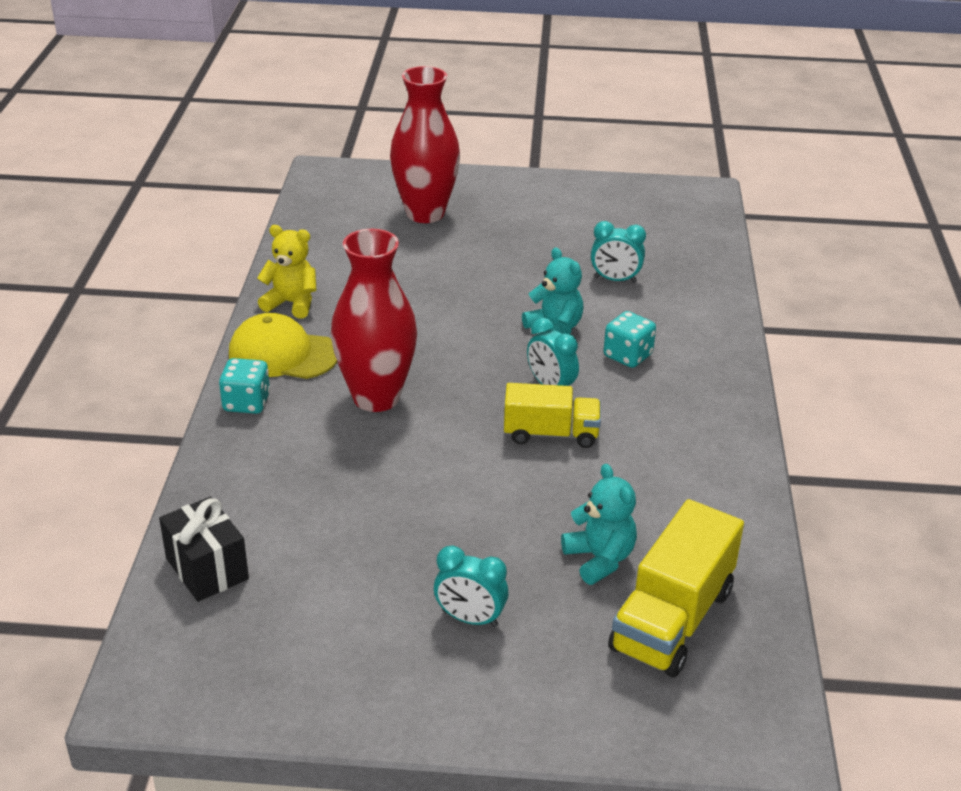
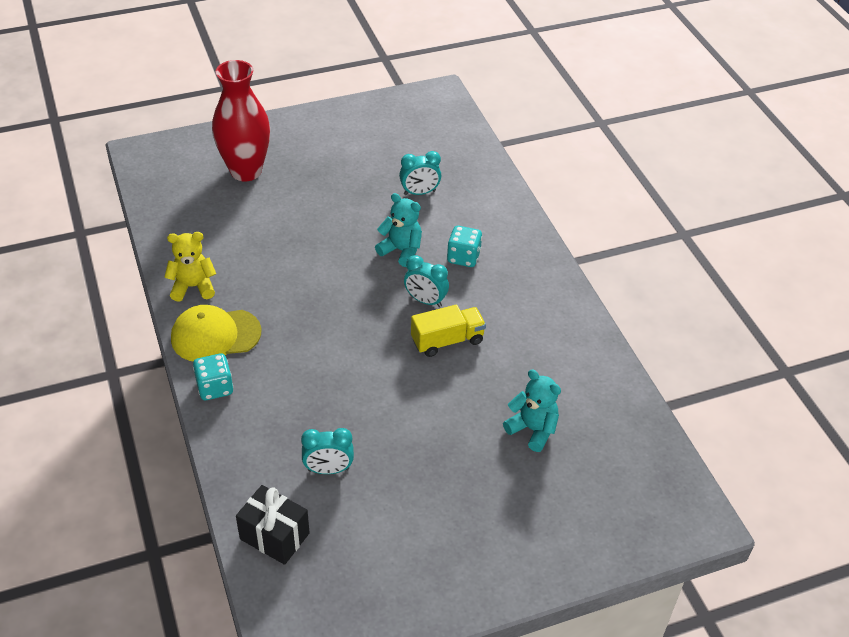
camera: 25 degrees left, 10 degrees up
(376, 397) = (308, 351): red vase -> none
(470, 619) = (476, 506): turquoise clock -> turquoise clock (328, 470)
(672, 619) = (600, 458): yellow truck -> none

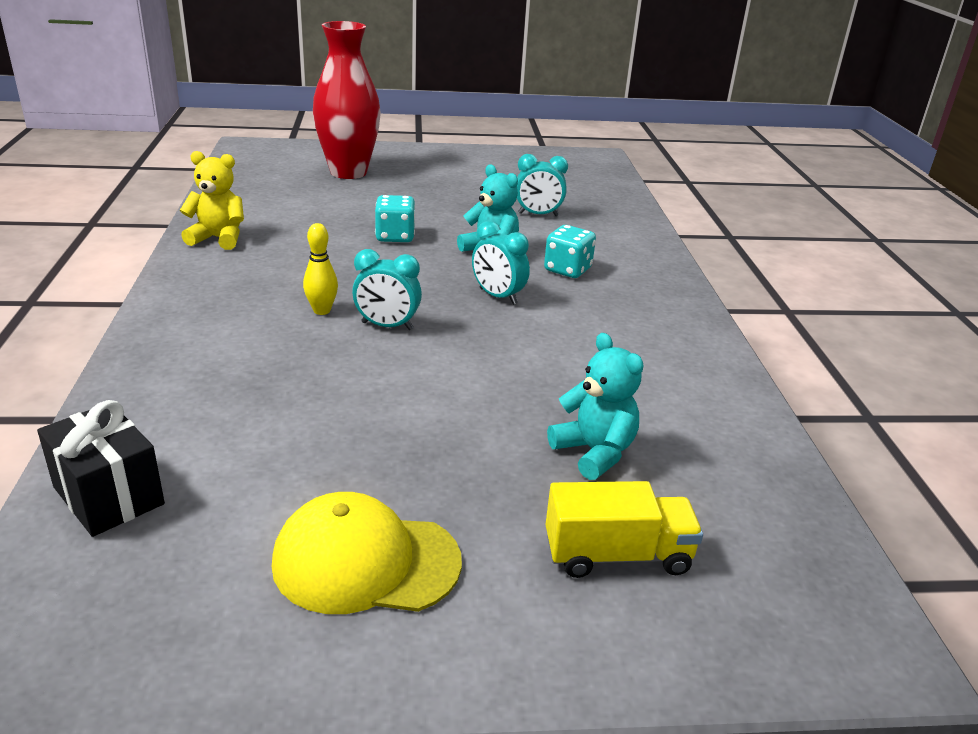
camera: 15 degrees right, 15 degrees down
(215, 335) = (209, 279): yellow cap -> yellow cap (366, 562)
(215, 387) = (167, 322): turquoise dice -> turquoise dice (395, 236)
(312, 348) = (322, 310): none -> yellow bowling pin
(328, 470) = (252, 434): turquoise clock -> turquoise clock (387, 326)
(447, 340) = (508, 336): yellow truck -> yellow truck (617, 555)

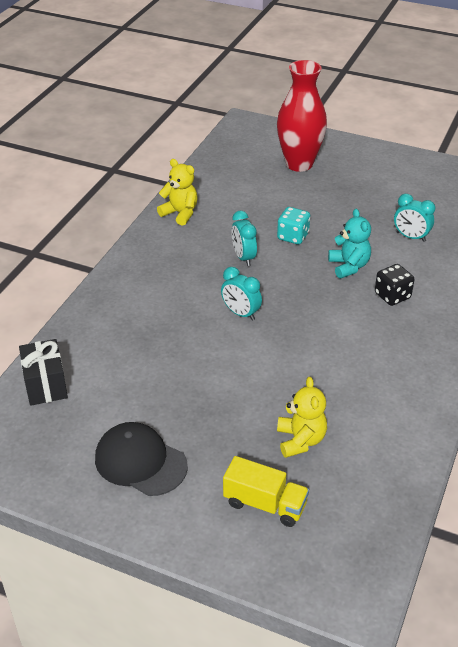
camera: 30 degrees right, 10 degrees up
(322, 310) = (209, 291): yellow bowling pin -> none
(366, 562) = (140, 462): yellow cap -> black cap
(498, 296) = (326, 307): turquoise clock -> turquoise clock (243, 257)
(567, 270) = (392, 296): turquoise dice -> black dice
(594, 452) = (300, 440): turquoise teddy bear -> yellow teddy bear

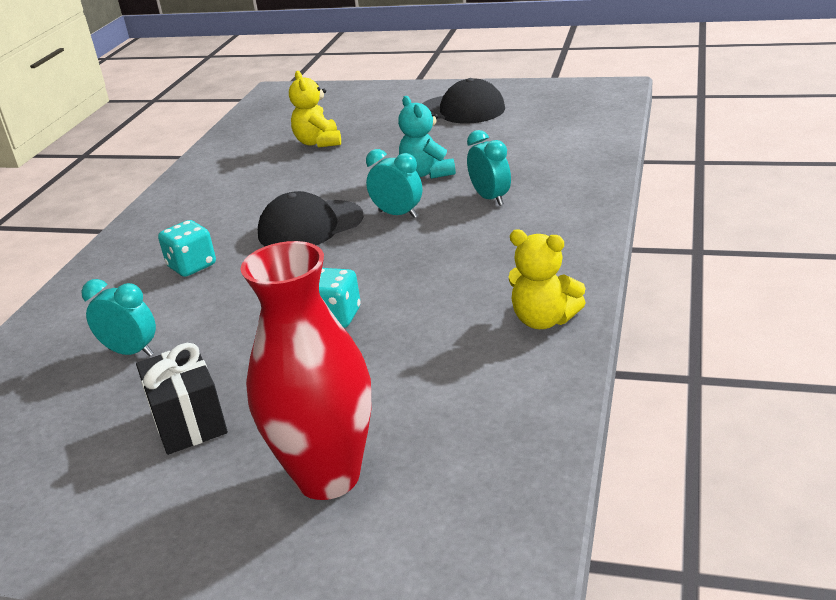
camera: 175 degrees right, 10 degrees down
(45, 385) = (588, 129): black gift -> black gift (189, 421)
(243, 257) = (410, 274): turquoise clock -> turquoise clock (490, 198)
(265, 504) = (347, 111): yellow truck -> none
(308, 316) = (310, 226): none -> black cap
(349, 266) = (246, 290): turquoise teddy bear -> turquoise teddy bear (427, 173)
(392, 296) = (192, 266): black dice -> turquoise dice

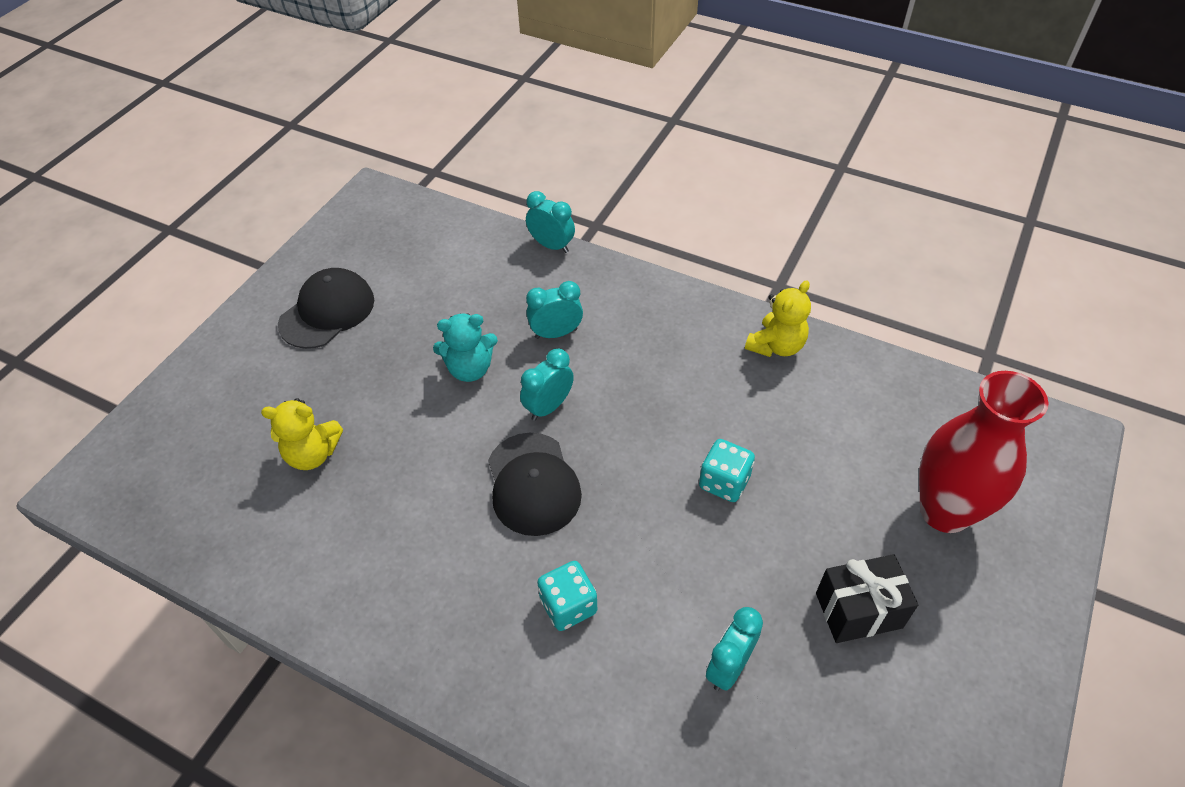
camera: 80 degrees left, 20 degrees up
(611, 171) = (551, 245): none -> turquoise clock

